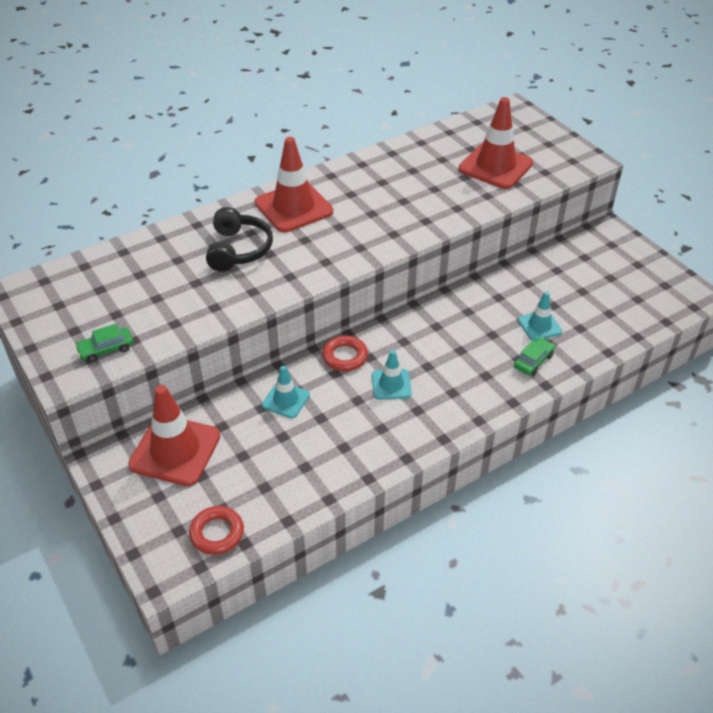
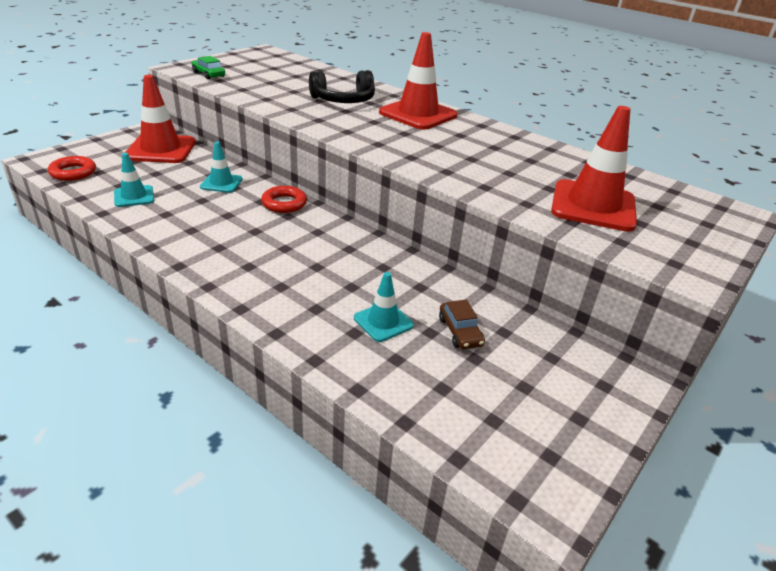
camera: 70 degrees right, 10 degrees down
(391, 384) = (252, 230): turquoise traffic cone -> turquoise traffic cone (134, 196)
(533, 361) = (316, 320): green car -> none
(555, 290) = (460, 332): none -> brown car

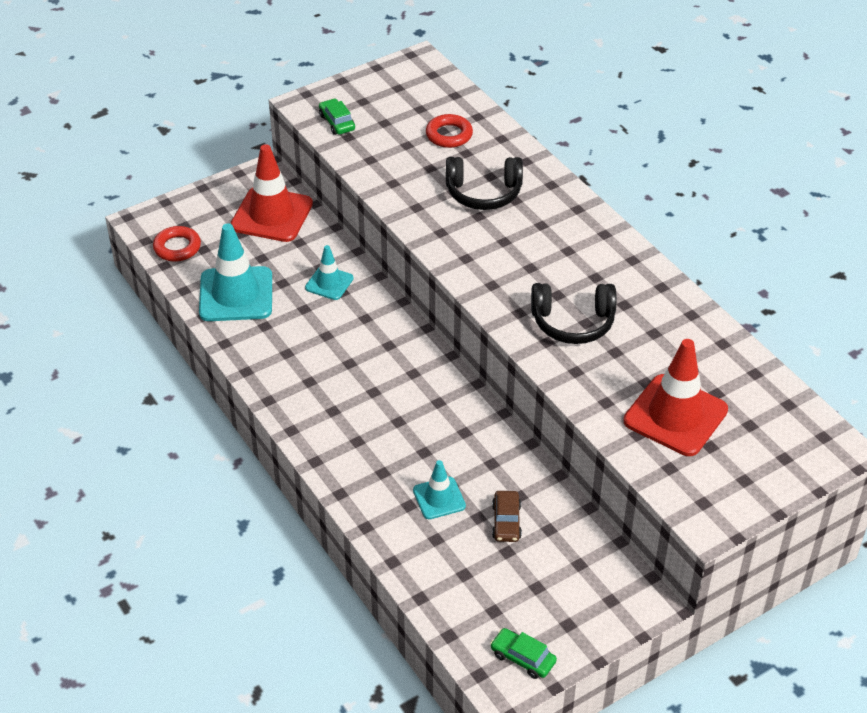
camera: 20 degrees right, 10 degrees up
(134, 196) = (236, 294): turquoise traffic cone -> turquoise traffic cone, size x1.84
(284, 203) = (389, 325): red ring -> red ring (449, 135)
(418, 114) = (563, 230): red traffic cone -> none
(461, 159) = (573, 322): none -> black headphones
(555, 467) = (523, 658): none -> green car

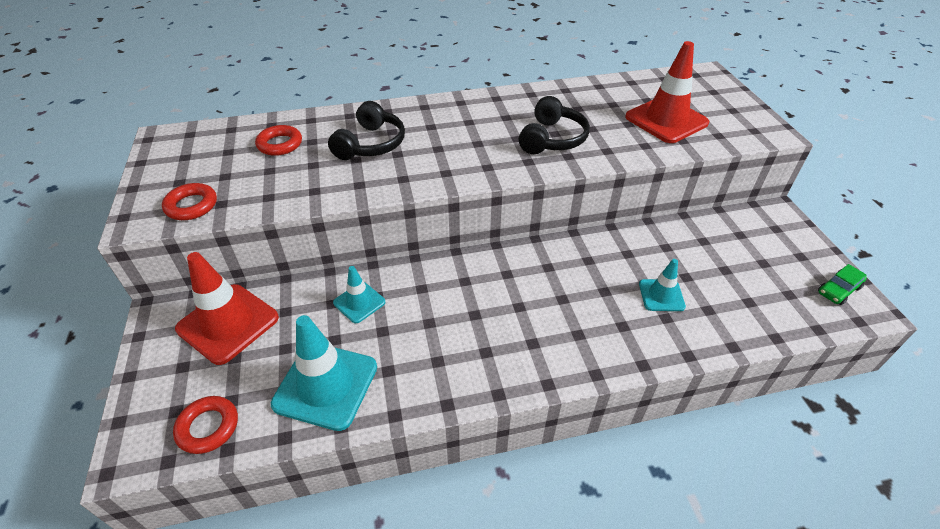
camera: 70 degrees left, 0 degrees up
(337, 122) = (191, 206): green car -> red ring
(506, 522) = (693, 262): brown car -> none

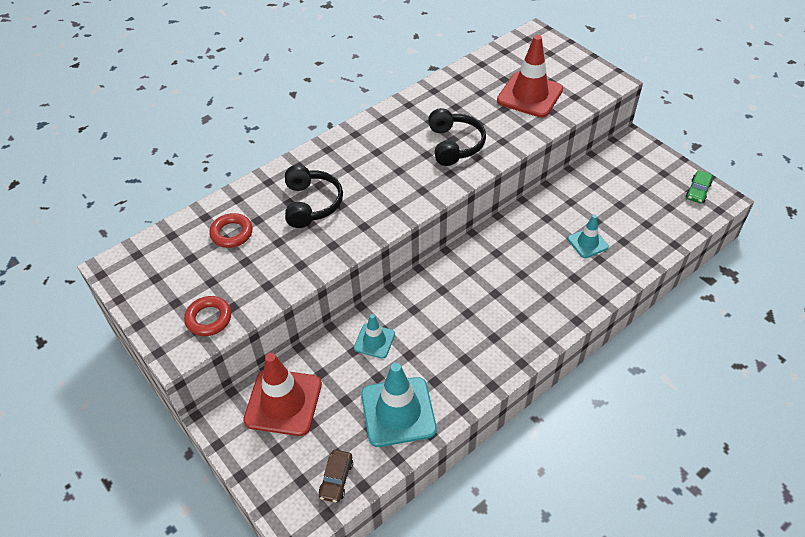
camera: 25 degrees left, 5 degrees up
(208, 427) = (336, 479): red ring -> brown car

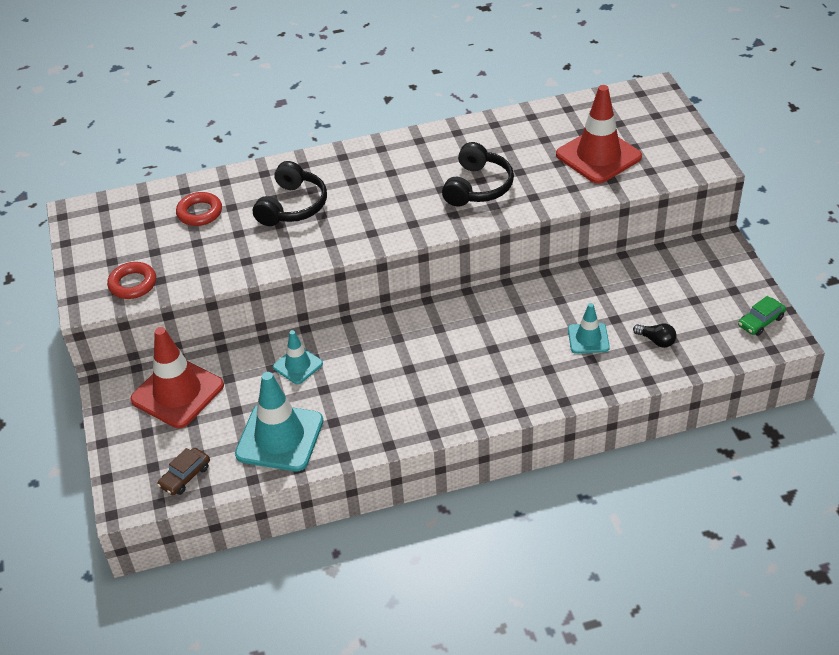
camera: 25 degrees right, 5 degrees down
(637, 229) = (656, 341): none -> black light bulb

